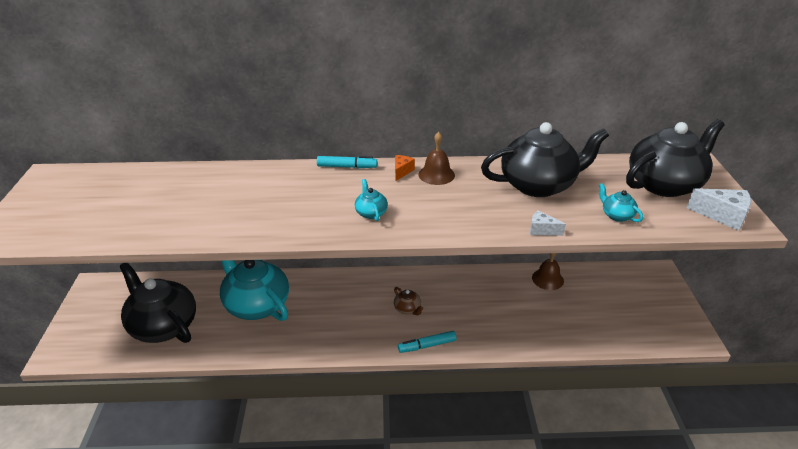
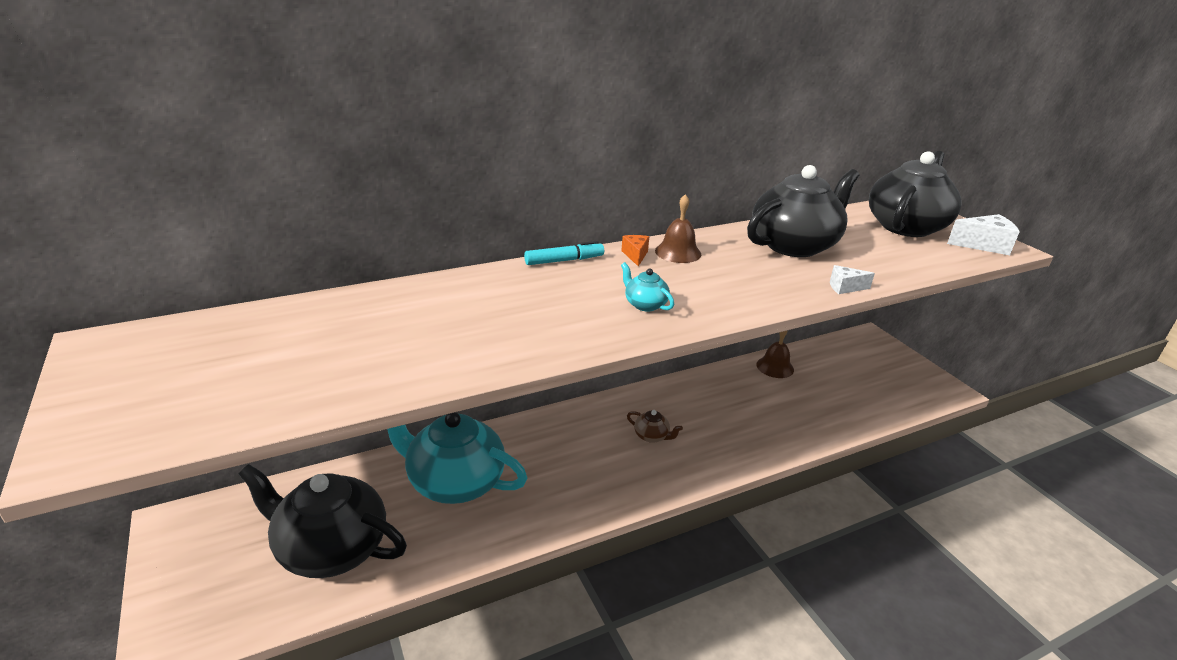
camera: 25 degrees left, 5 degrees down
(427, 345) = (704, 471): turquoise marker -> none
(616, 215) = (896, 261): turquoise teapot -> none

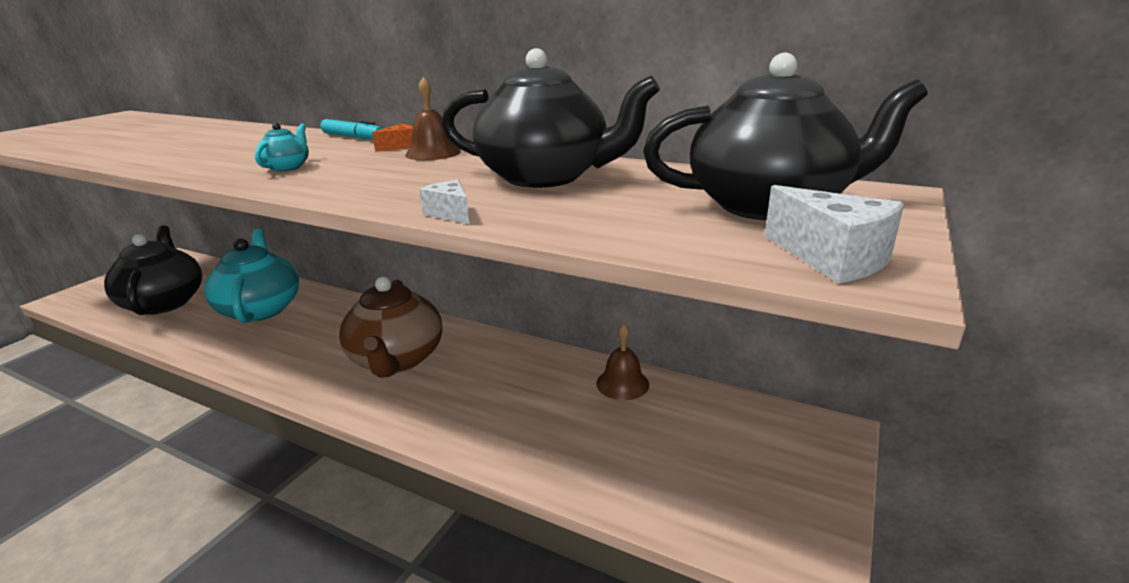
camera: 55 degrees right, 5 degrees down
(652, 436) = (396, 360): brown teapot -> brown teapot, size x2.45

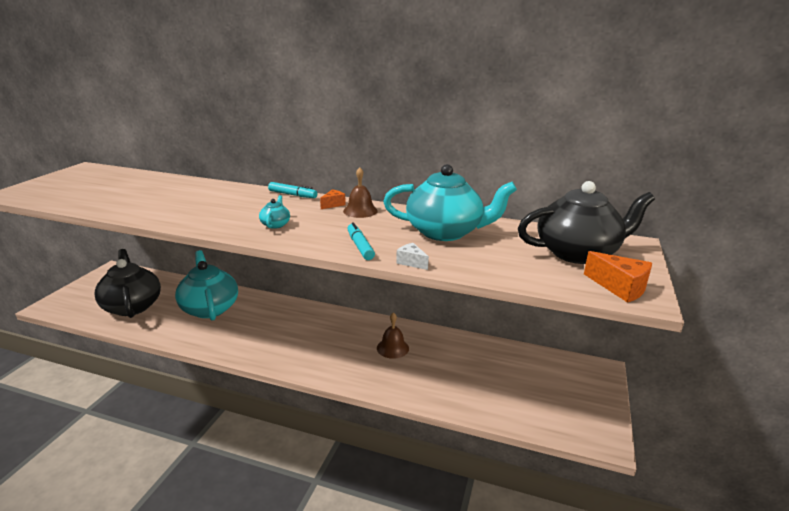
camera: 10 degrees left, 0 degrees up
(386, 193) = (360, 246): none -> turquoise marker
(396, 360) = (326, 340): brown teapot -> none
(546, 177) = (445, 232): black teapot -> turquoise teapot
(622, 383) = (476, 348): brown bell -> brown bell (392, 348)
(832, 258) = (620, 287): white cheese -> orange cheese

